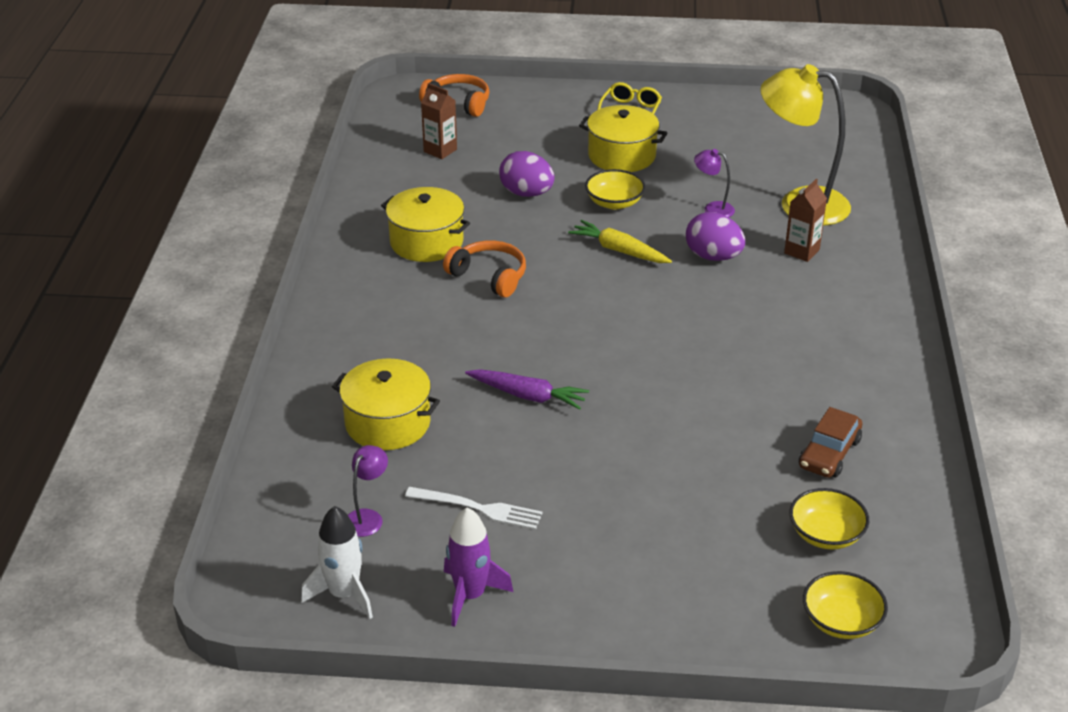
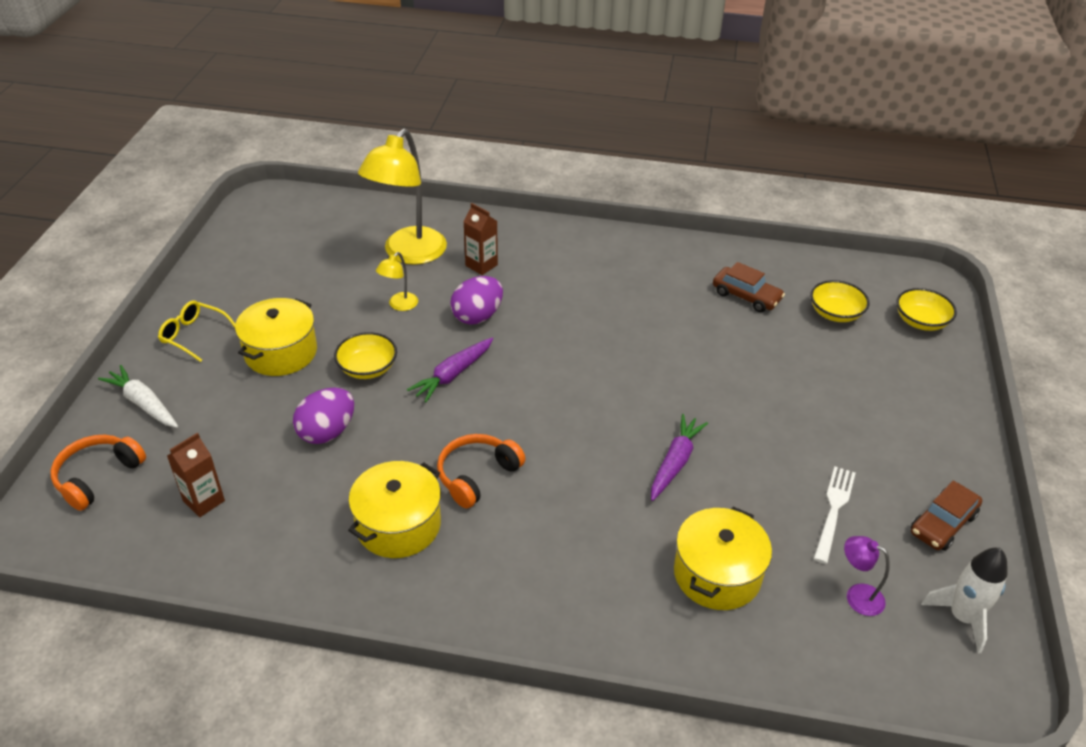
camera: 85 degrees left, 5 degrees up
(470, 595) = (942, 524): purple rocket -> brown car
(540, 105) = (143, 403): none -> white carrot
(619, 250) = (453, 375): yellow carrot -> purple carrot
(712, 208) = (399, 305): purple lamp -> yellow lamp

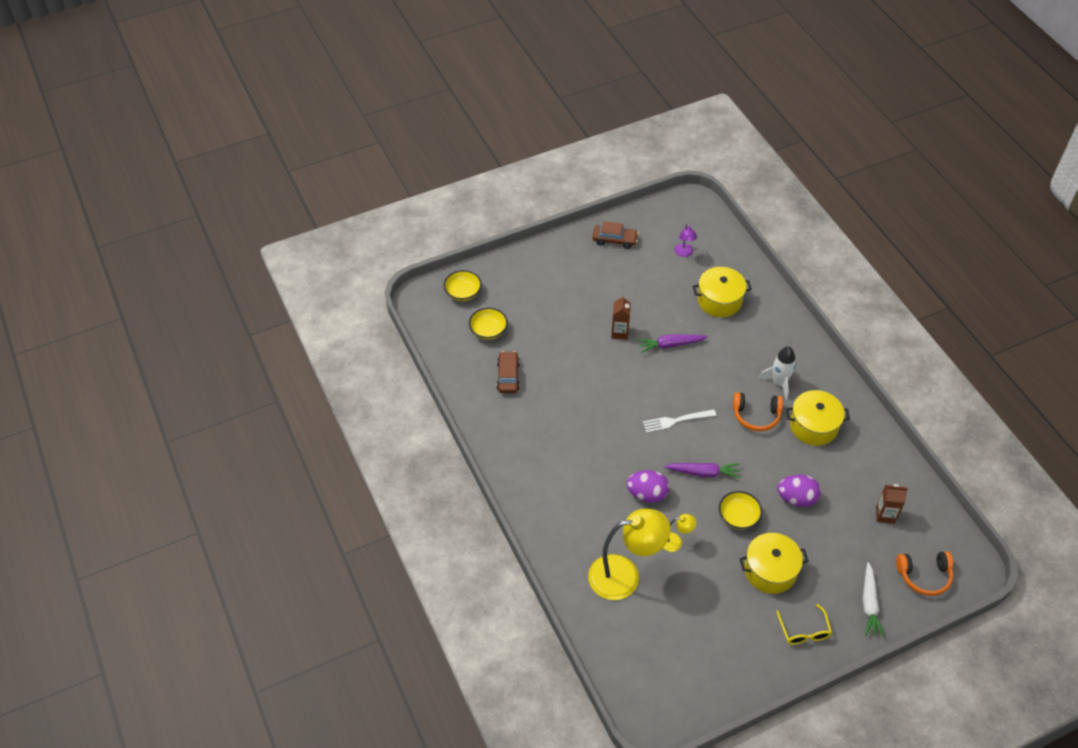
camera: 125 degrees left, 10 degrees up
(481, 265) = (598, 525): brown carton -> brown carton (619, 332)
(834, 509) = (642, 277): white fork -> white fork (676, 421)
(962, 617) = (662, 220): white rocket -> white rocket (779, 383)

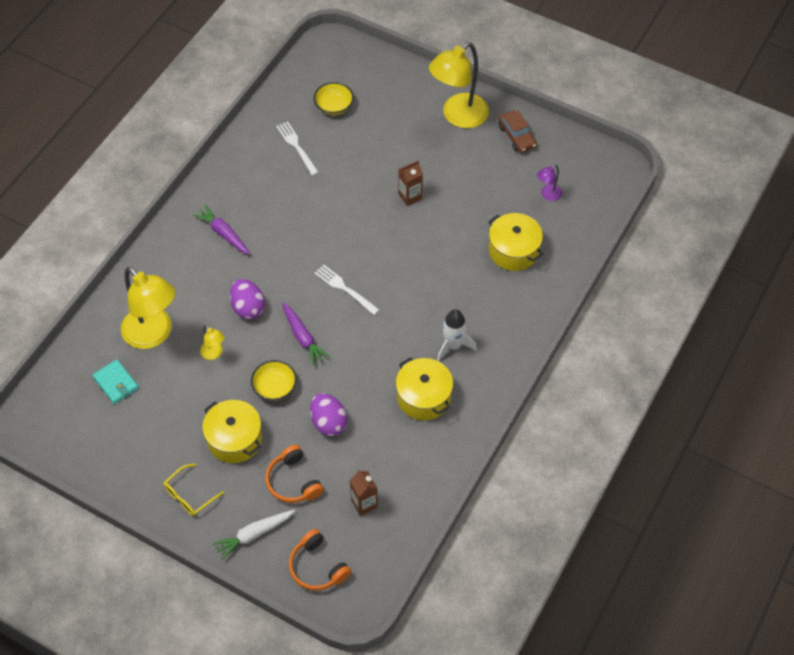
camera: 55 degrees right, 5 degrees up
(463, 292) = (360, 67): yellow bowl -> none
(508, 376) = (296, 146): brown car -> white fork
(566, 262) = (458, 116): none -> yellow lamp
(655, 629) = (116, 383): none -> turquoise wallet
(670, 345) = (427, 240): purple carrot -> purple carrot (223, 234)
(756, 415) = (399, 346): orange headphones -> orange headphones (293, 481)

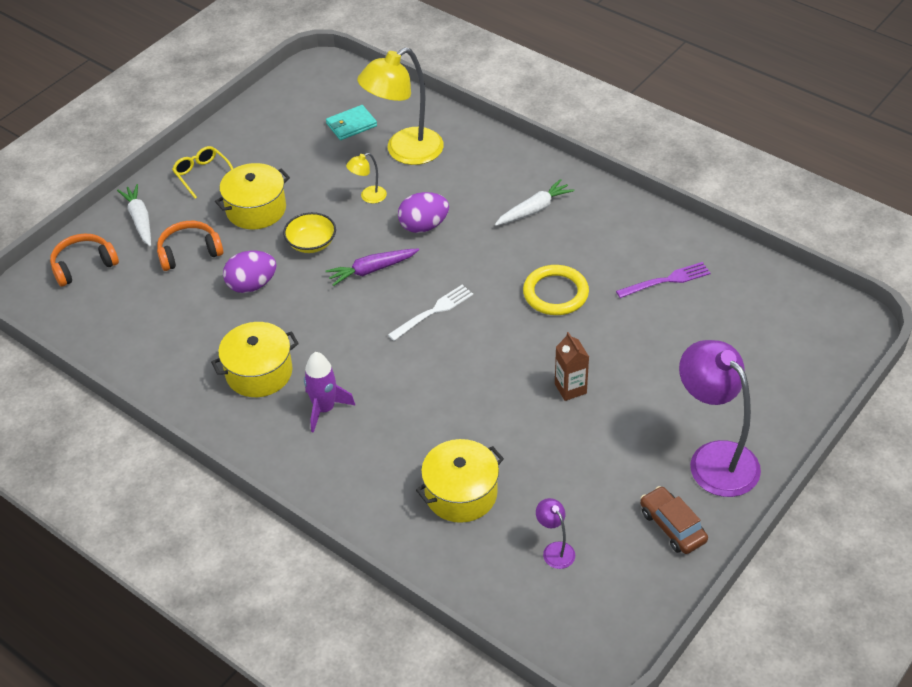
camera: 100 degrees right, 10 degrees down
(223, 234) = (534, 209): purple carrot -> white carrot
(296, 146) = (667, 280): white fork -> purple fork
(316, 212) = (555, 293): none -> yellow ring
(334, 106) = (736, 322): yellow bowl -> none
(364, 503) = (141, 308): brown carton -> none
(453, 345) = (324, 409): white rocket -> purple rocket
(458, 116) = (714, 458): yellow lamp -> purple lamp
(516, 136) = (672, 526): brown car -> brown car turned 75 degrees clockwise

